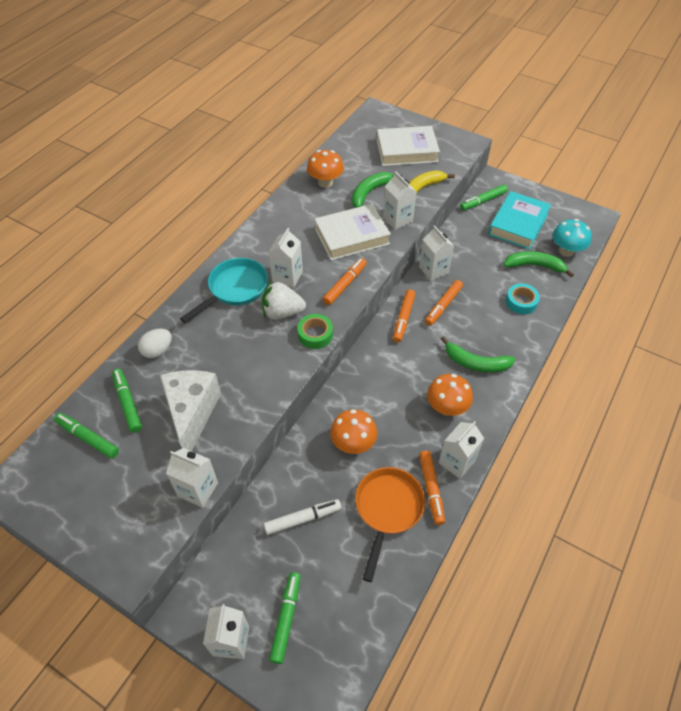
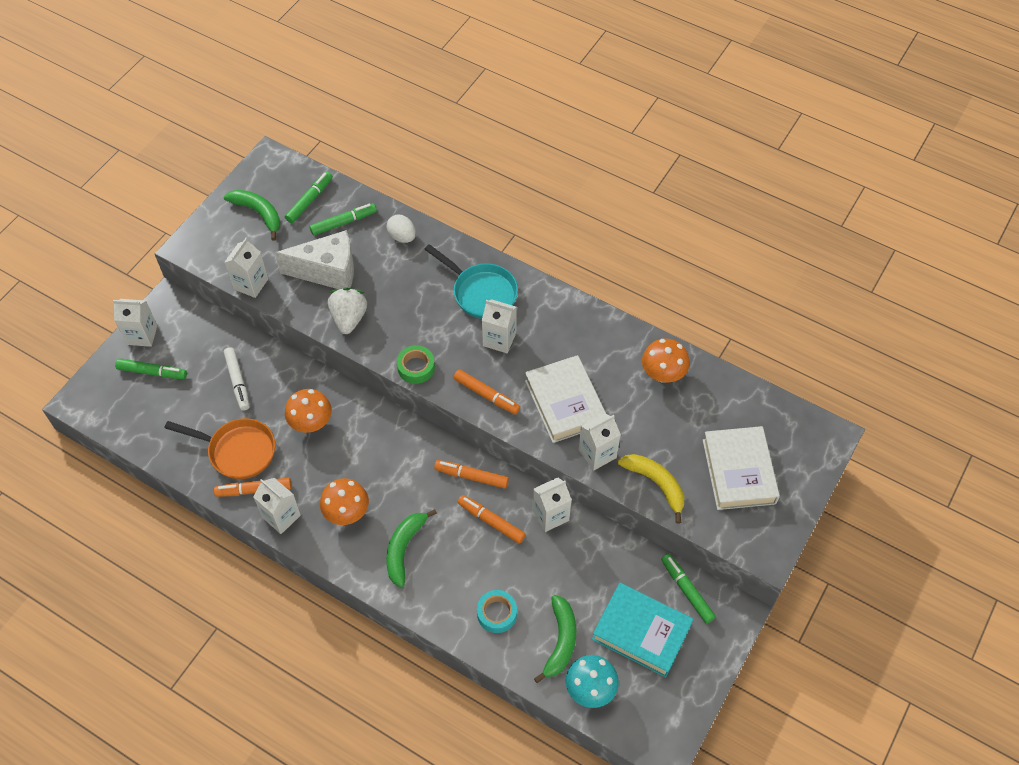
camera: 90 degrees right, 5 degrees up
(282, 312) = (447, 337): white strawberry -> white strawberry (349, 318)
(370, 192) = (646, 423): green banana -> green banana (258, 213)

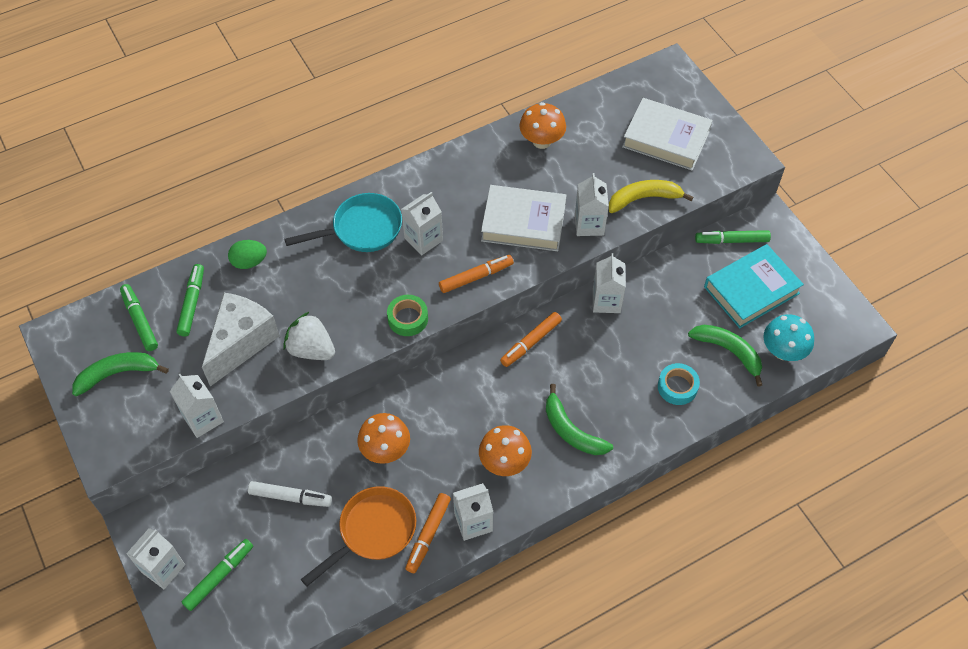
camera: 60 degrees left, 0 degrees up
(402, 237) = (249, 262): white egg -> green egg
(491, 521) = (585, 348): orange marker -> none

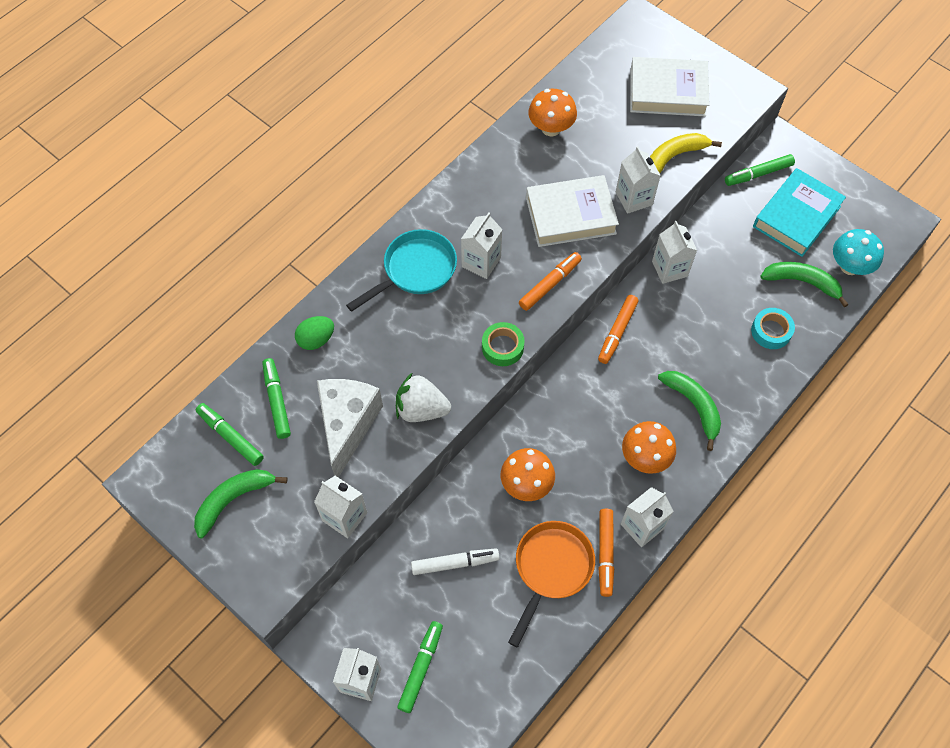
camera: 20 degrees left, 5 degrees up
(571, 431) = (693, 406): green banana -> green banana turned 150 degrees counterclockwise

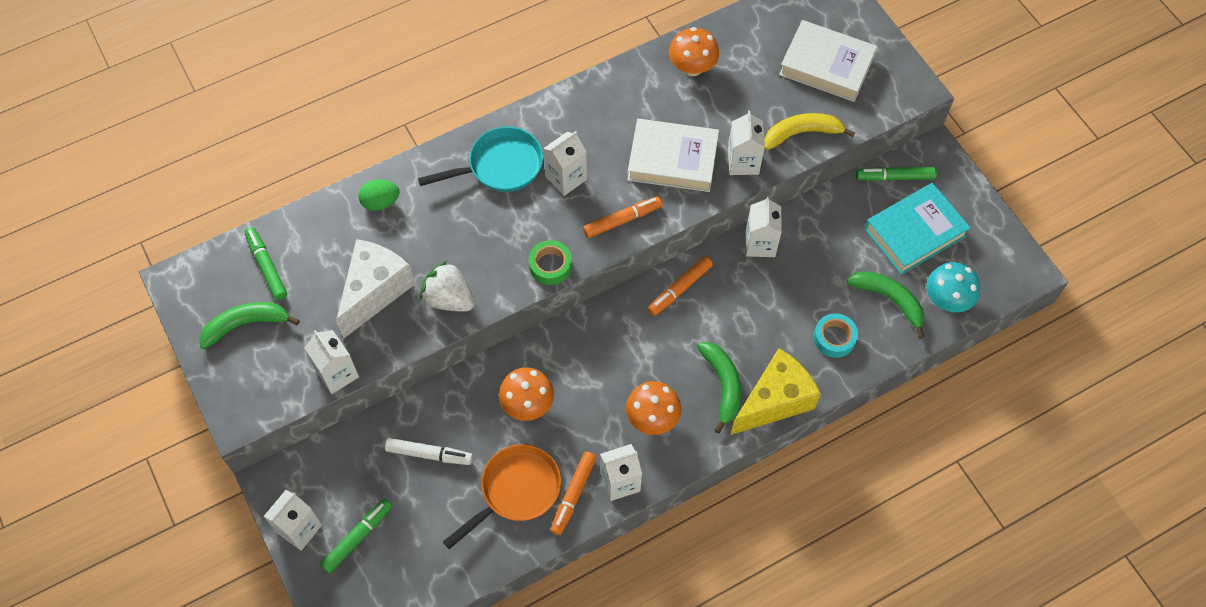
camera: 20 degrees right, 0 degrees up
(277, 401) = (321, 248): green marker -> none
(745, 404) = (774, 401): none -> yellow cheese

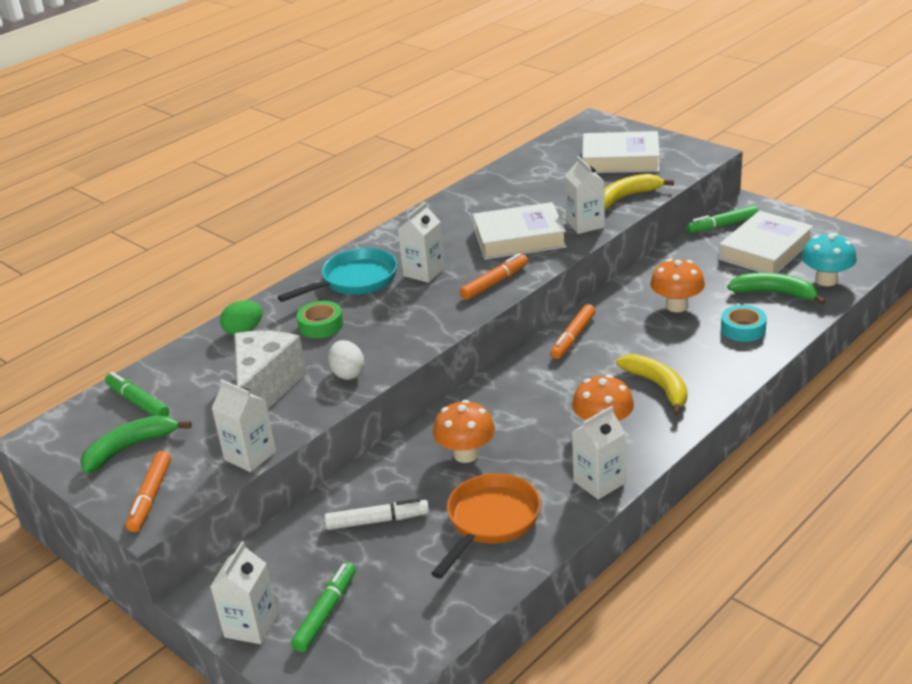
camera: 15 degrees left, 30 degrees down
(449, 299) = (348, 373): white strawberry -> white egg
(550, 265) = (441, 327): green tape -> green tape (321, 325)
(573, 495) = (555, 506): orange marker -> orange marker (150, 497)
(692, 67) = (502, 187): orange mushroom -> orange mushroom (676, 306)
(722, 385) = (658, 387): green banana -> yellow banana
(760, 244) = (630, 291): white carton -> none
(774, 401) = (717, 383): yellow cheese -> none
(914, 232) = (765, 250): turquoise book -> white book

